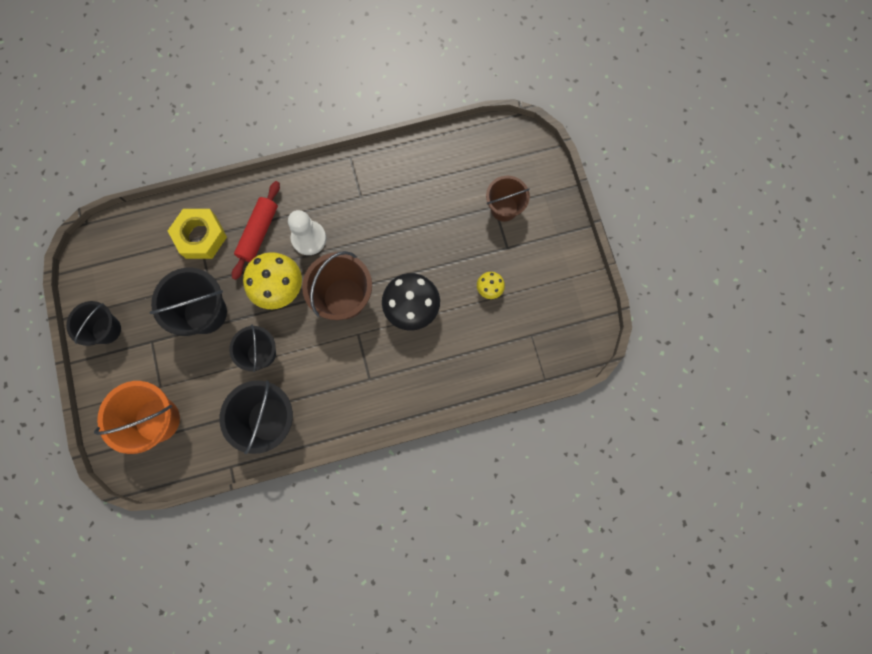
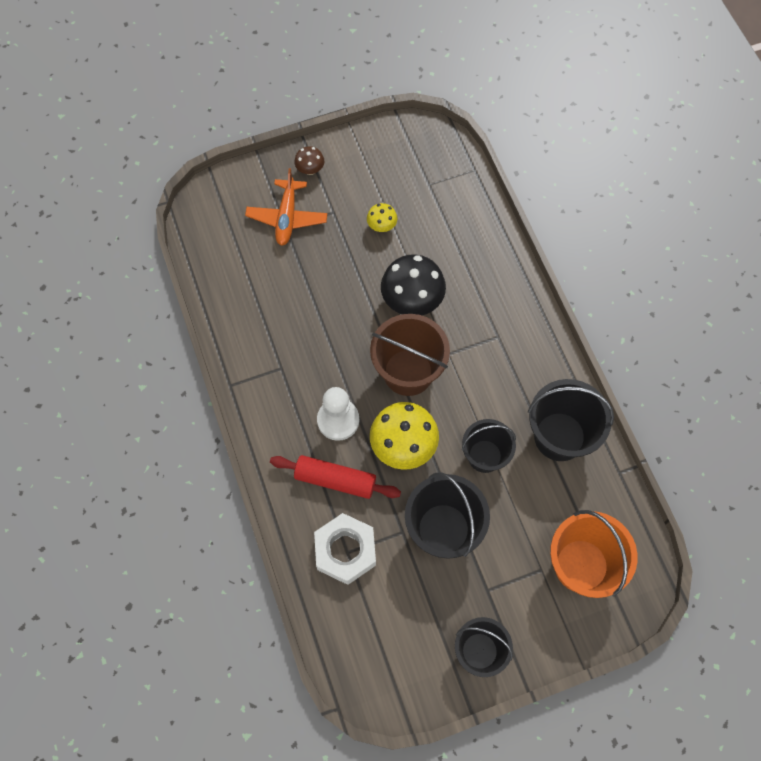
camera: 95 degrees left, 10 degrees down
(200, 236) = (345, 551): yellow nut -> white nut
(504, 208) = (287, 217): brown bucket -> orange plane
(553, 230) = (310, 169): none -> brown mushroom

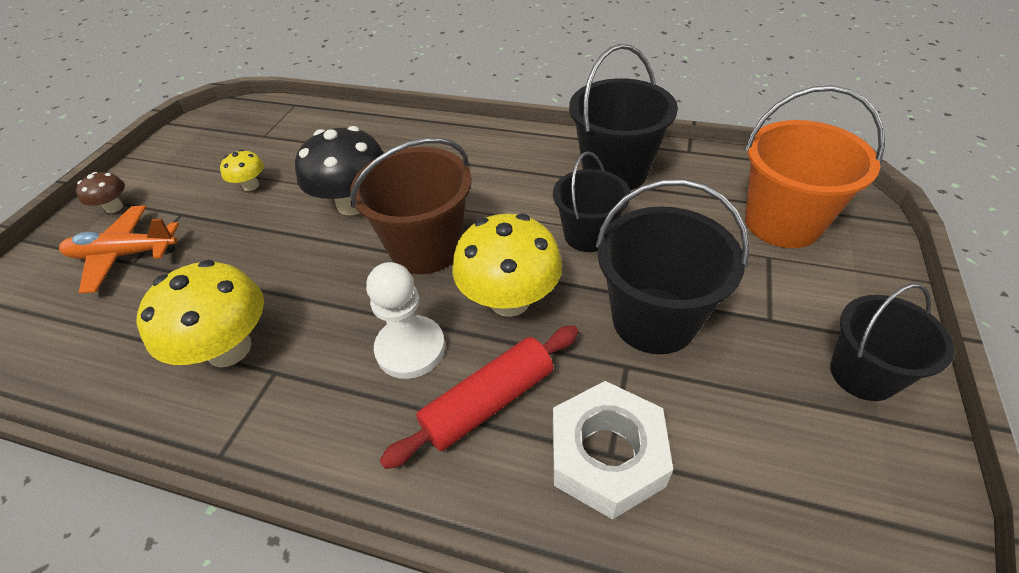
camera: 50 degrees left, 20 degrees down
(277, 334) = (229, 349): none -> yellow mushroom
(287, 217) = (125, 255): orange plane -> orange plane turned 135 degrees clockwise

